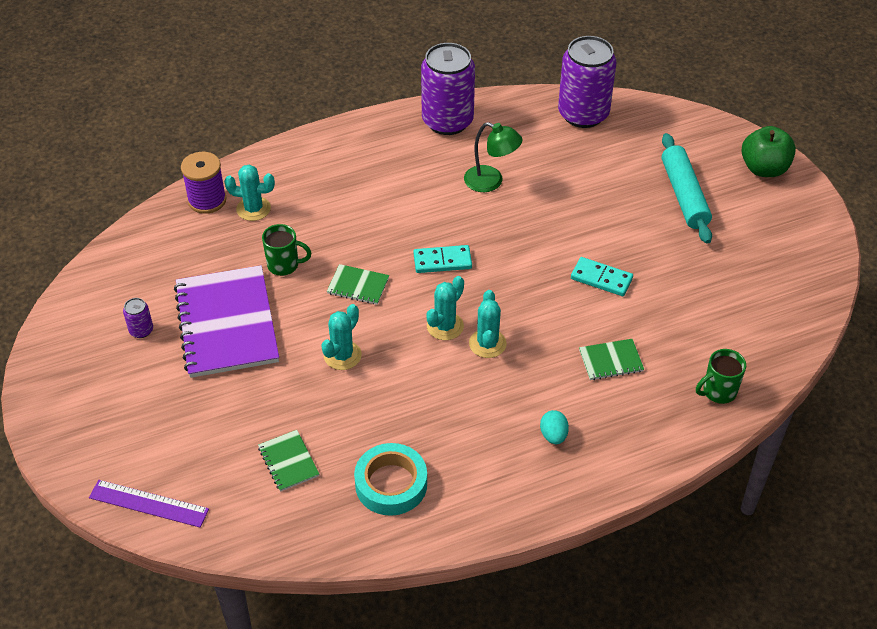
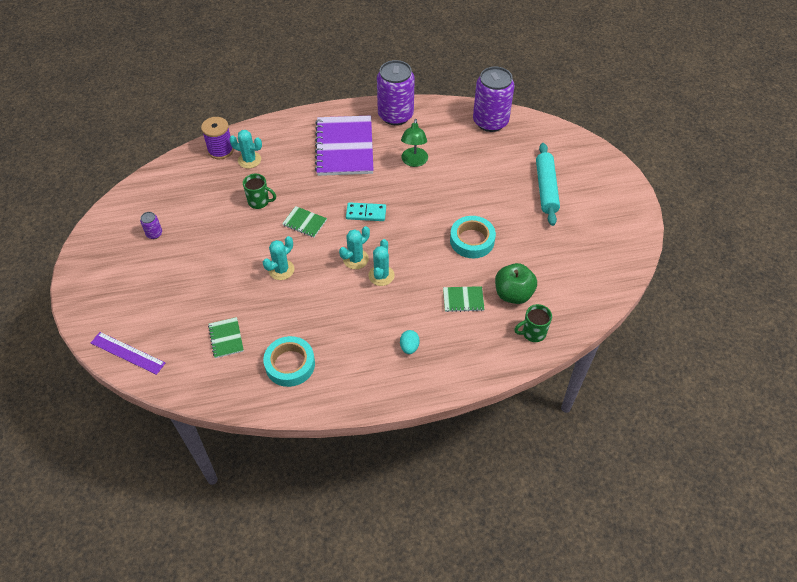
camera: 10 degrees right, 5 degrees up
(226, 323) = (211, 237): purple notebook -> purple notebook (344, 147)
(491, 182) = (414, 162): green lamp -> green lamp turned 60 degrees clockwise
(601, 279) = (472, 240): turquoise domino -> turquoise tape
(764, 169) = (608, 177): green apple -> green apple (513, 294)

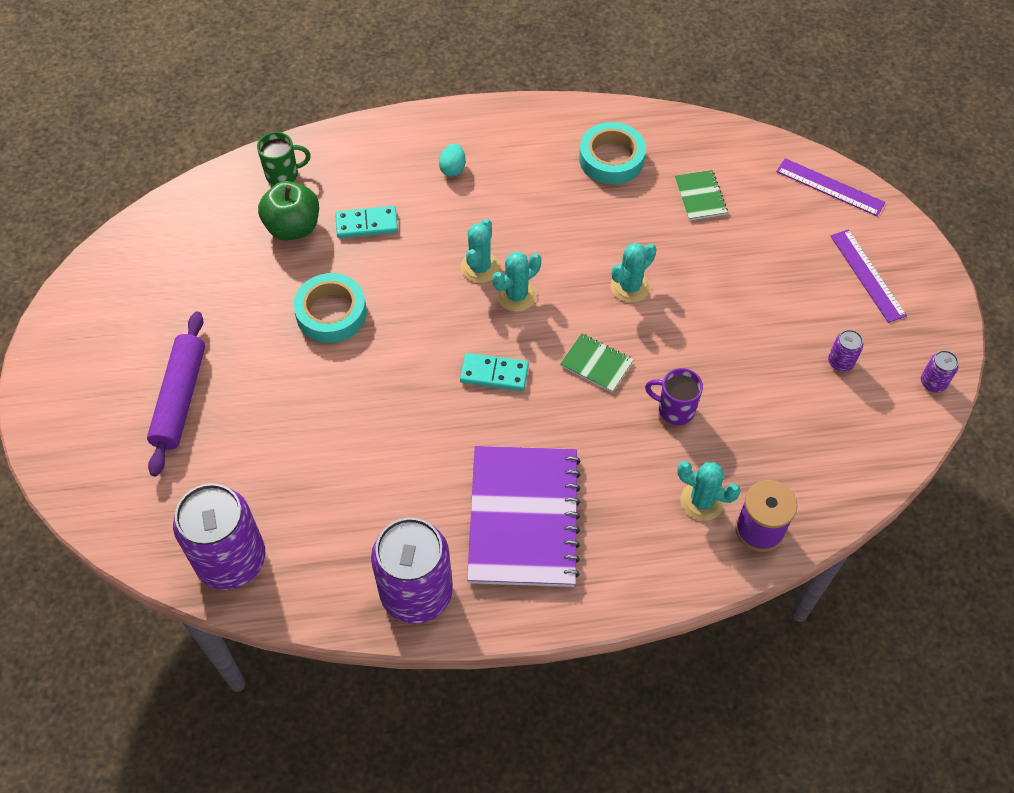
camera: 175 degrees left, 5 degrees up
(101, 226) = (933, 382): none -> purple can
(120, 289) = (867, 275): none -> purple ruler
(259, 202) = (675, 409): green mug -> purple mug
(414, 162) = (398, 473): green lamp -> none
(463, 300) = (367, 224): green notebook -> turquoise domino
(546, 188) = (180, 398): turquoise rolling pin -> purple rolling pin

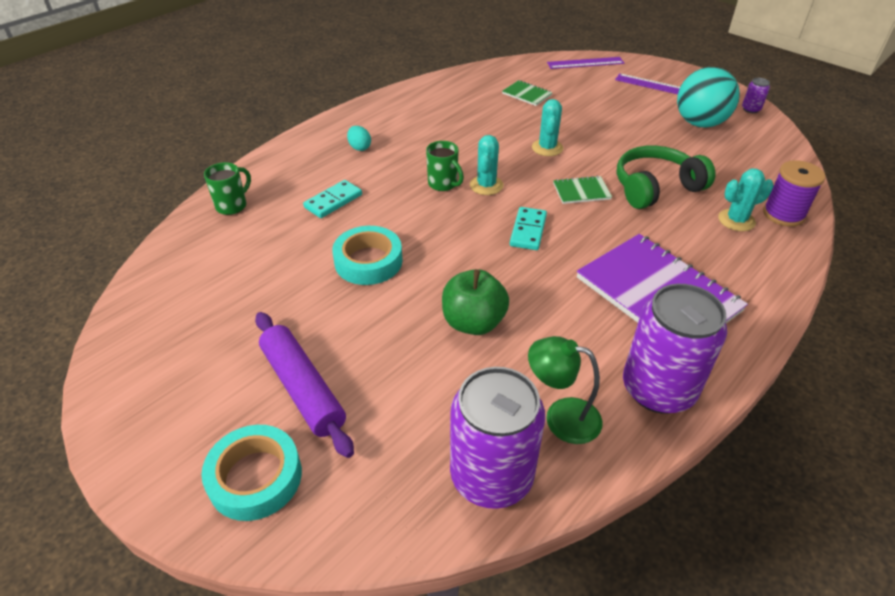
camera: 40 degrees left, 15 degrees down
(293, 227) = (276, 230): green apple -> green apple (473, 322)
(322, 557) = (561, 417): none -> green lamp
(480, 267) = (443, 184): turquoise cactus -> green mug
(494, 374) = (528, 231): turquoise domino -> turquoise domino turned 45 degrees counterclockwise
(611, 159) = (454, 101): turquoise tape -> turquoise tape (255, 477)
(675, 409) = (655, 187): purple mug -> green headphones
(840, 362) = (699, 123): purple can -> turquoise ball

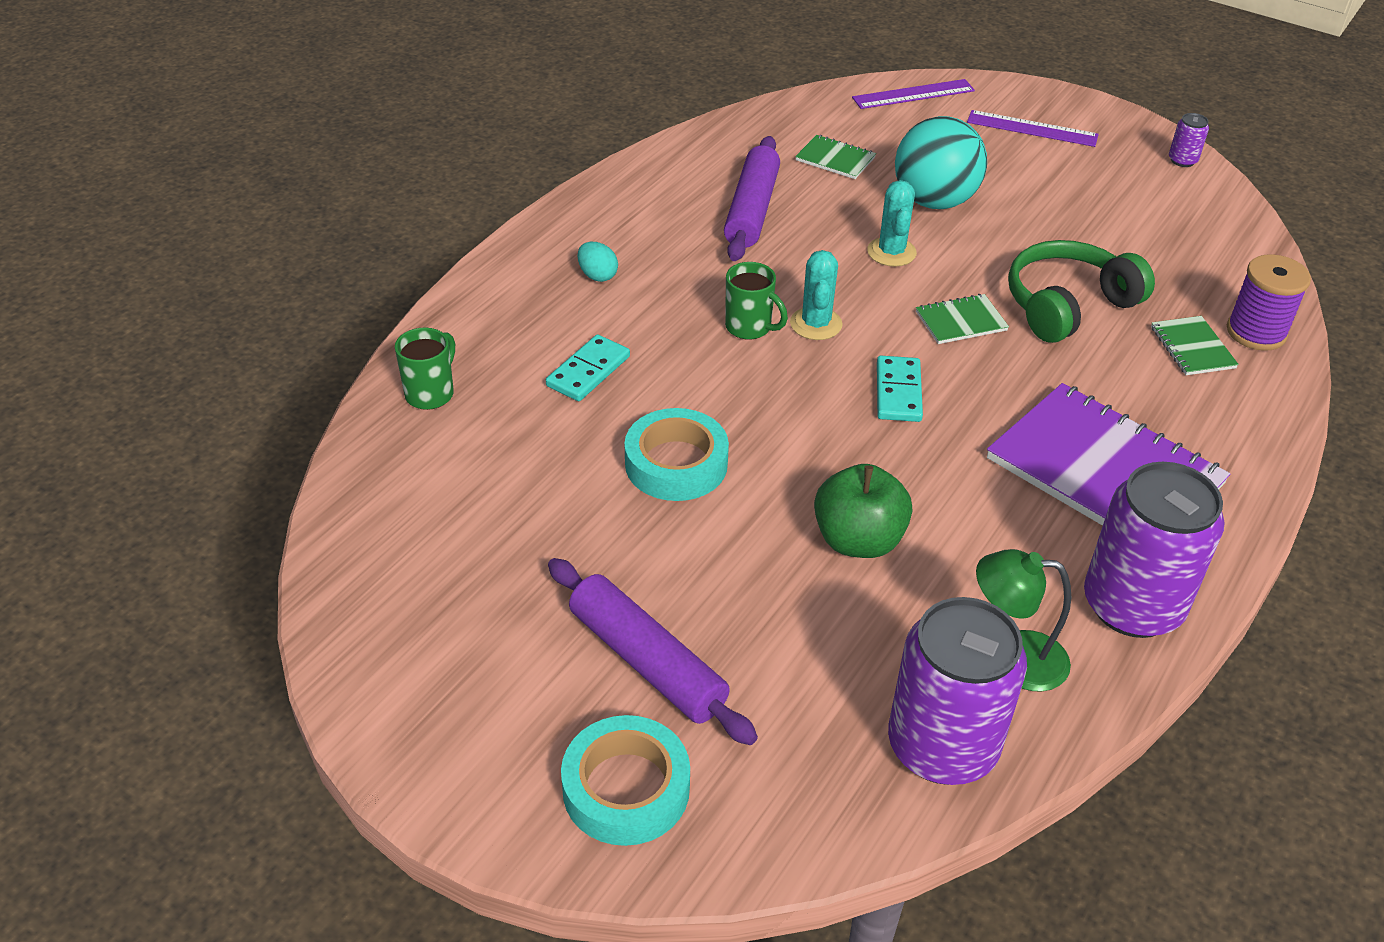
camera: 10 degrees left, 0 degrees up
(466, 118) = (752, 210): none -> purple rolling pin
(699, 123) = (1111, 191): turquoise ball -> turquoise ball (934, 201)
(736, 220) = (1192, 348): turquoise cactus -> green notebook

